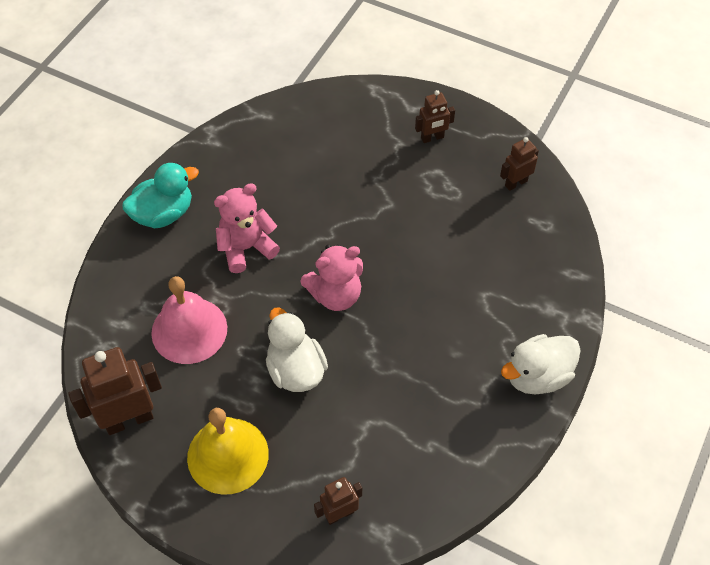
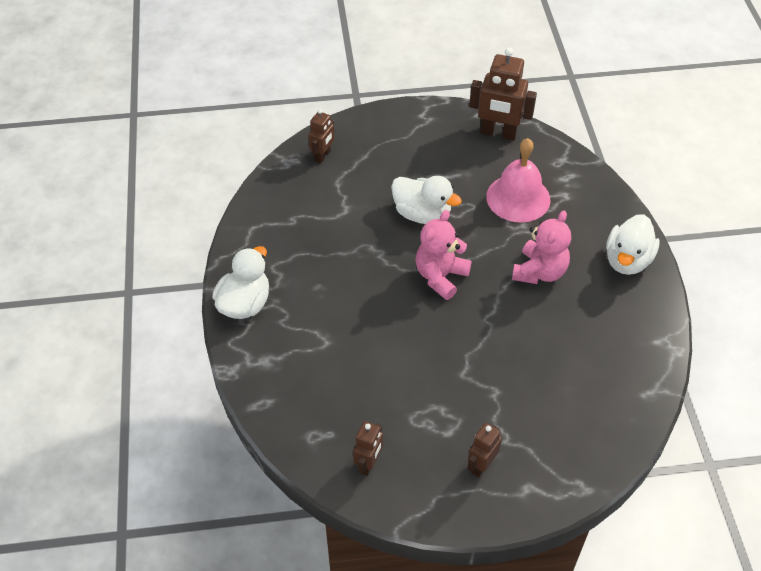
camera: 145 degrees right, 5 degrees down
(129, 419) = (498, 133): brown robot -> brown robot turned 75 degrees clockwise
(163, 214) = (627, 260): turquoise duck -> white duck
(228, 455) = (419, 148): yellow bell -> none

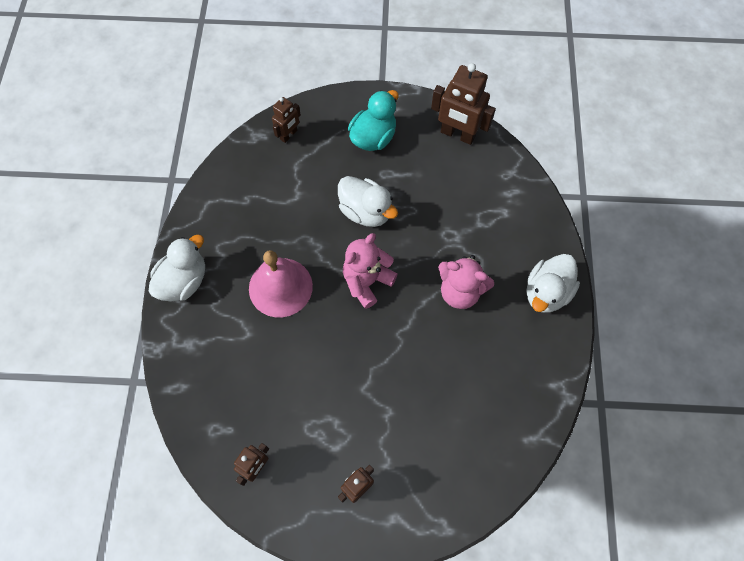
camera: 10 degrees right, 15 degrees up
(412, 147) = (373, 137): none -> turquoise duck
(518, 198) = (459, 208): pink bell -> pink bell (280, 287)
(539, 272) = (460, 291): pink teddy bear -> pink teddy bear turned 75 degrees clockwise

